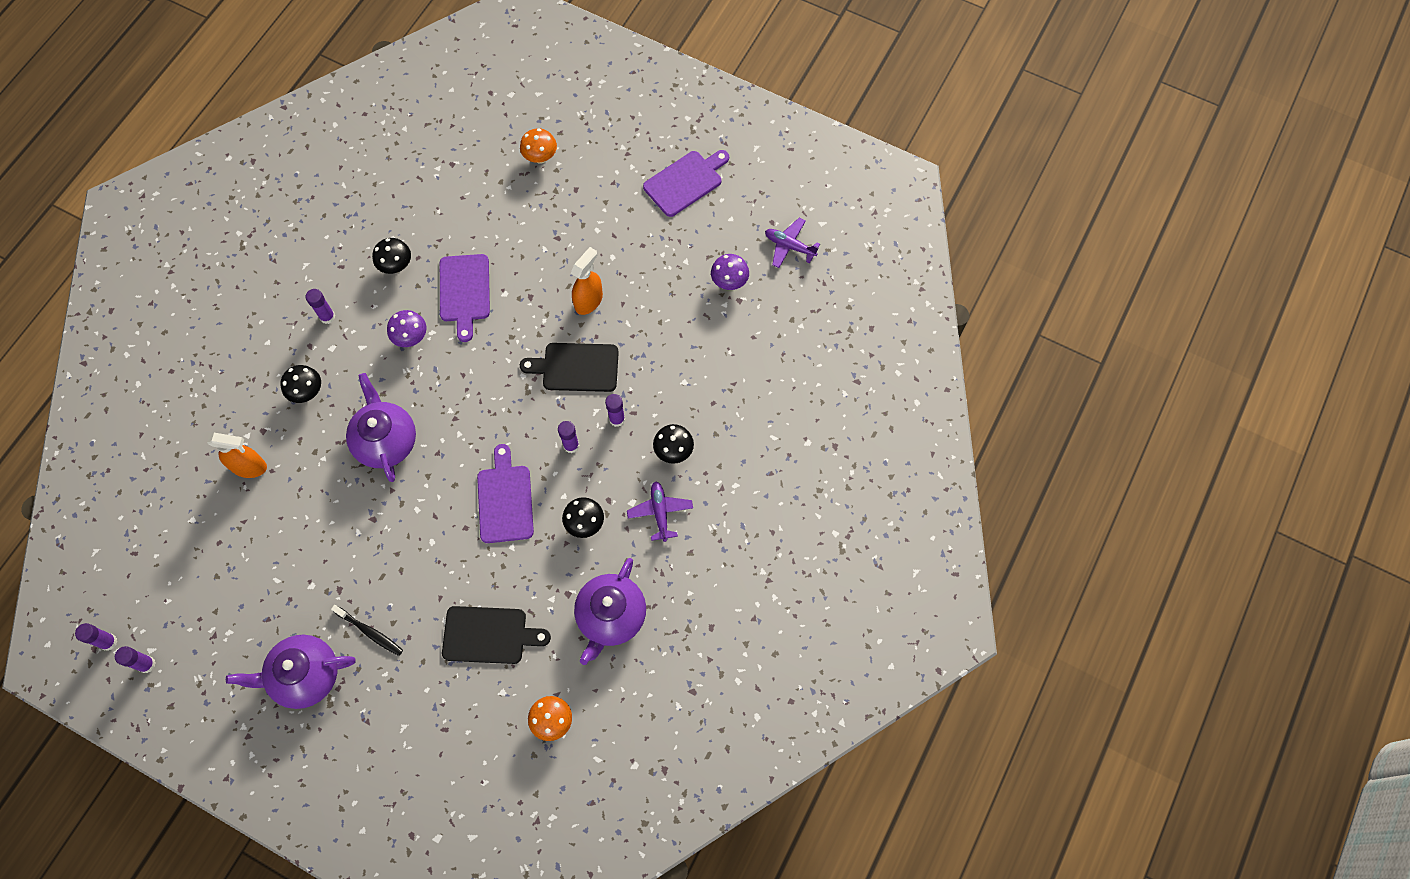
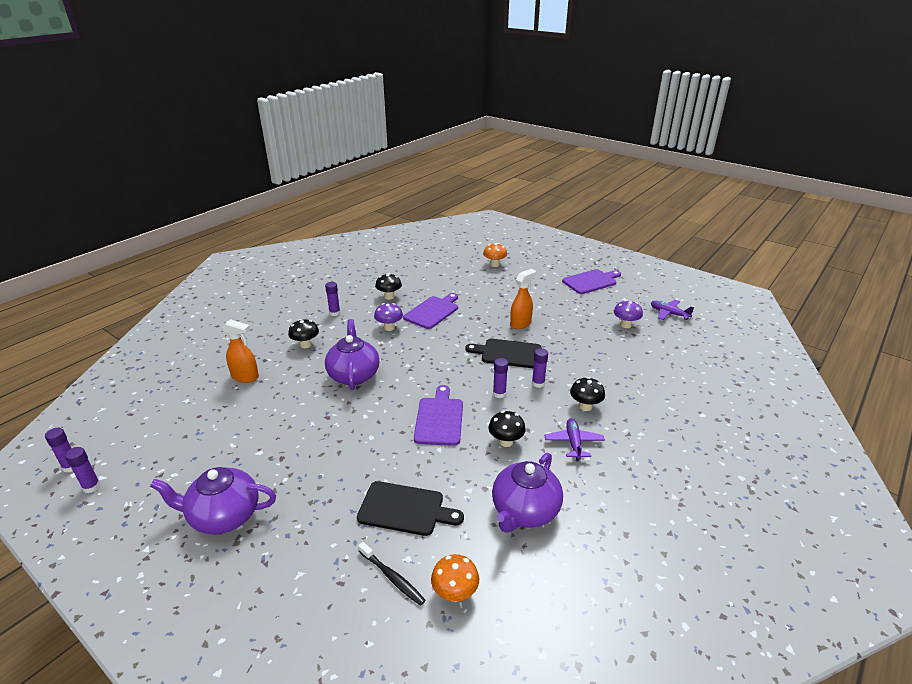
camera: 10 degrees right, 35 degrees down
(370, 632) = (296, 491): black toothbrush -> black toothbrush (392, 577)
(464, 292) = (432, 311): purple cutting board -> purple cutting board turned 150 degrees counterclockwise

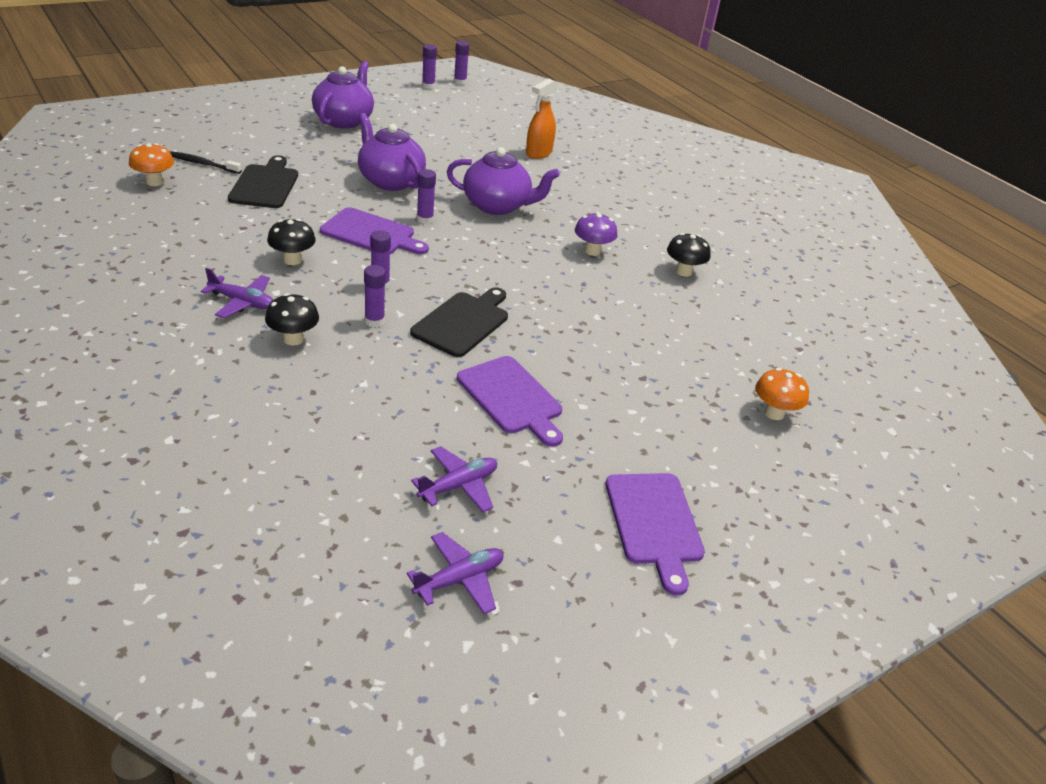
camera: 105 degrees right, 5 degrees up
(305, 345) = (583, 192): black mushroom -> none
(334, 313) = (653, 223): purple glue stick -> purple glue stick (425, 219)
(392, 577) = (202, 164): black toothbrush -> black toothbrush turned 45 degrees clockwise
(405, 509) = (265, 185): black cutting board -> black cutting board turned 150 degrees clockwise
(432, 311) = (620, 295): purple cutting board -> purple cutting board (512, 398)
(521, 323) = (537, 364): orange spray bottle -> none
(524, 511) = (190, 237): purple teapot -> purple teapot (390, 181)
(625, 325) = (458, 486): purple mushroom -> purple plane

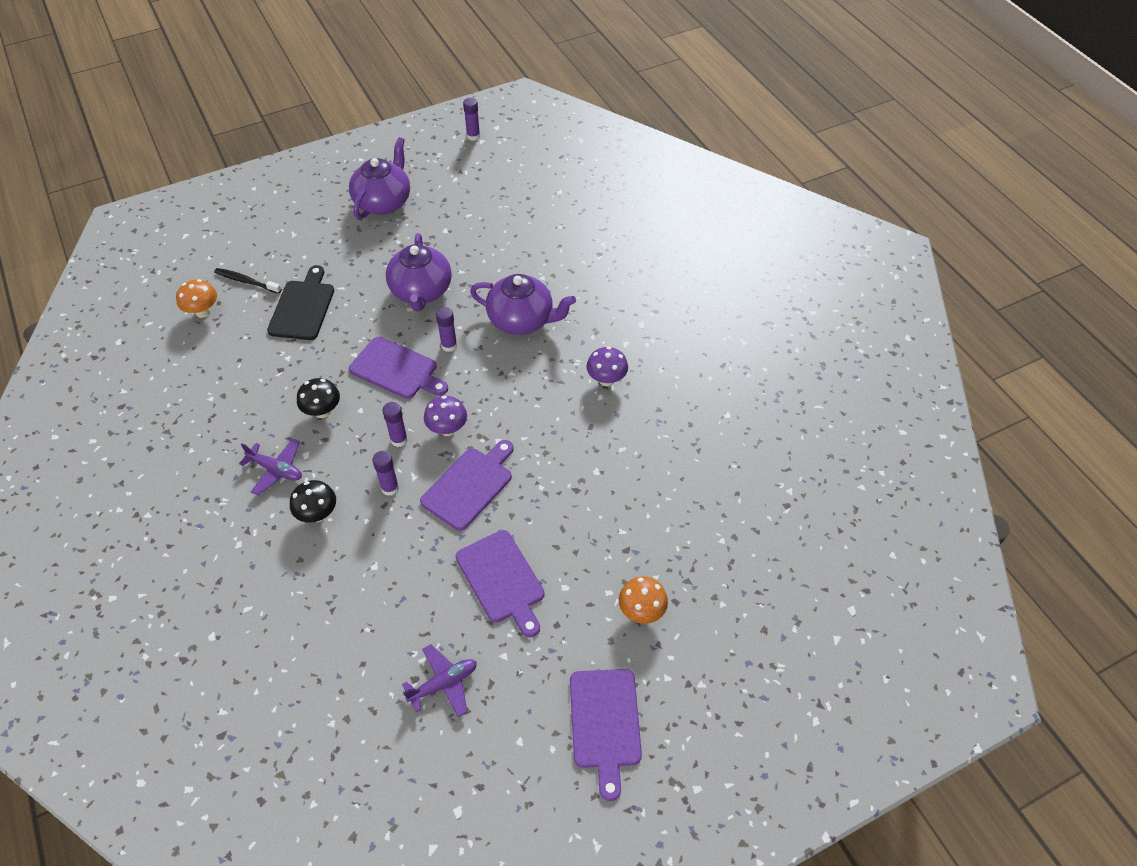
camera: 10 degrees right, 15 degrees up
(390, 181) = (421, 291): purple teapot -> purple teapot turned 150 degrees counterclockwise
(432, 279) = (447, 429): none -> purple mushroom
(459, 579) = (433, 784): purple plane -> none
(460, 82) = (507, 125): purple glue stick -> none
(463, 322) = (469, 485): black cutting board -> purple cutting board
(538, 153) = (574, 235): orange spray bottle -> none
(683, 272) = (693, 404): black mushroom -> none
(774, 413) = (742, 591): orange mushroom -> orange mushroom (641, 611)

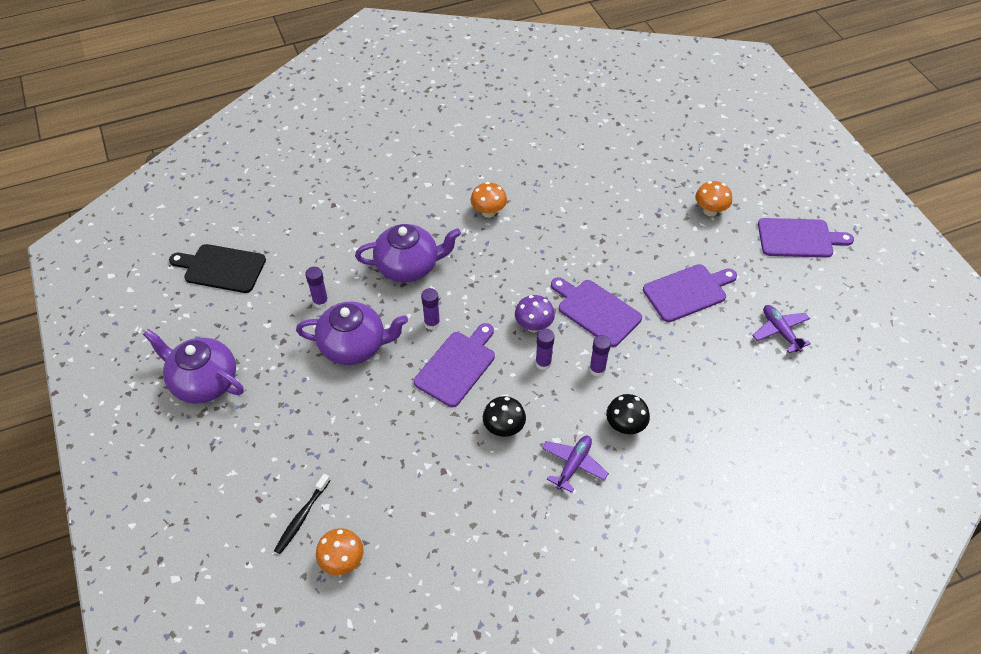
camera: 85 degrees left, 0 degrees up
(302, 307) = (355, 455): black cutting board -> black cutting board (221, 268)
(473, 136) = (118, 296): purple glue stick -> purple glue stick (320, 302)
(522, 320) = (408, 266): purple teapot -> purple teapot turned 60 degrees clockwise
(606, 380) = (488, 212): purple mushroom -> orange mushroom

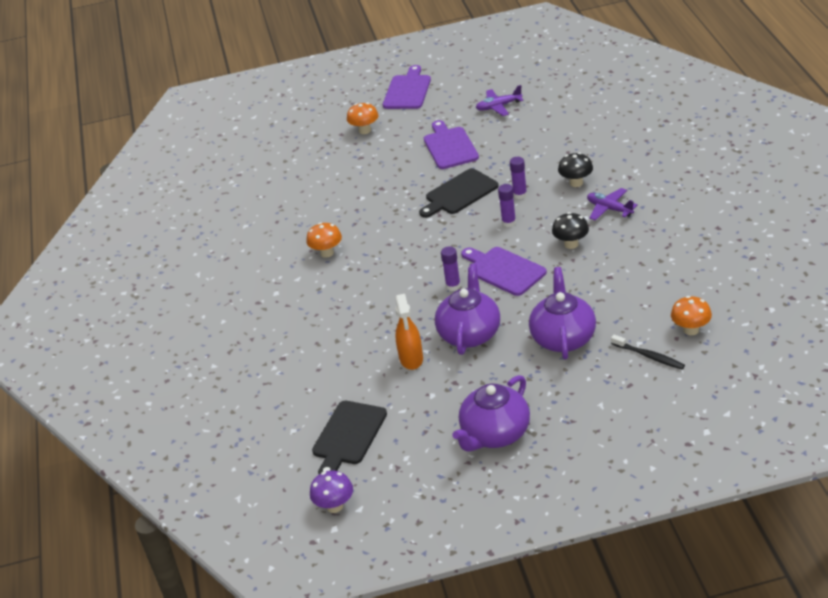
camera: 75 degrees left, 15 degrees down
(320, 302) = (411, 359): purple glue stick -> orange spray bottle
(408, 266) = (381, 302): purple teapot -> purple teapot (563, 338)
(533, 326) = (468, 227): purple mushroom -> purple mushroom (335, 506)
(596, 311) = (459, 193): purple cutting board -> black cutting board

